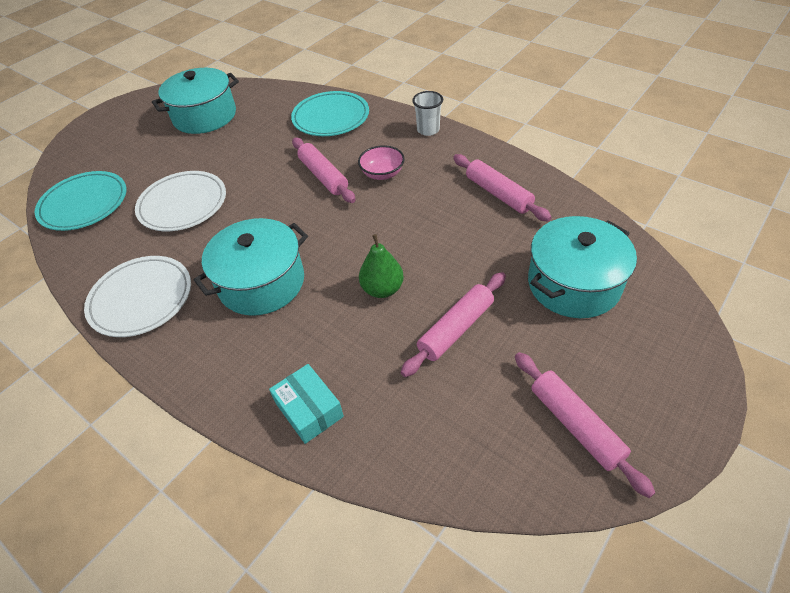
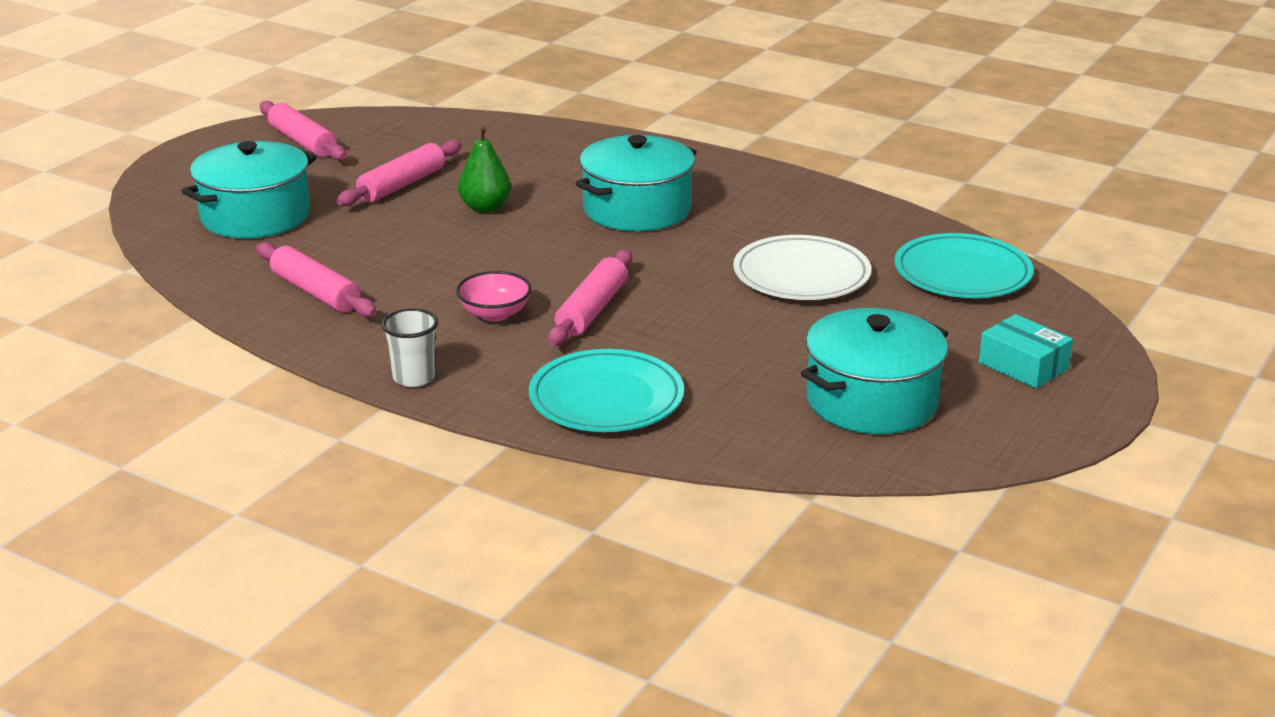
camera: 170 degrees right, 20 degrees down
(141, 299) = (780, 195): white plate -> none
(309, 410) = (550, 142): turquoise box -> turquoise box (1023, 366)
(323, 176) = (592, 310): pink rolling pin -> pink rolling pin turned 60 degrees clockwise

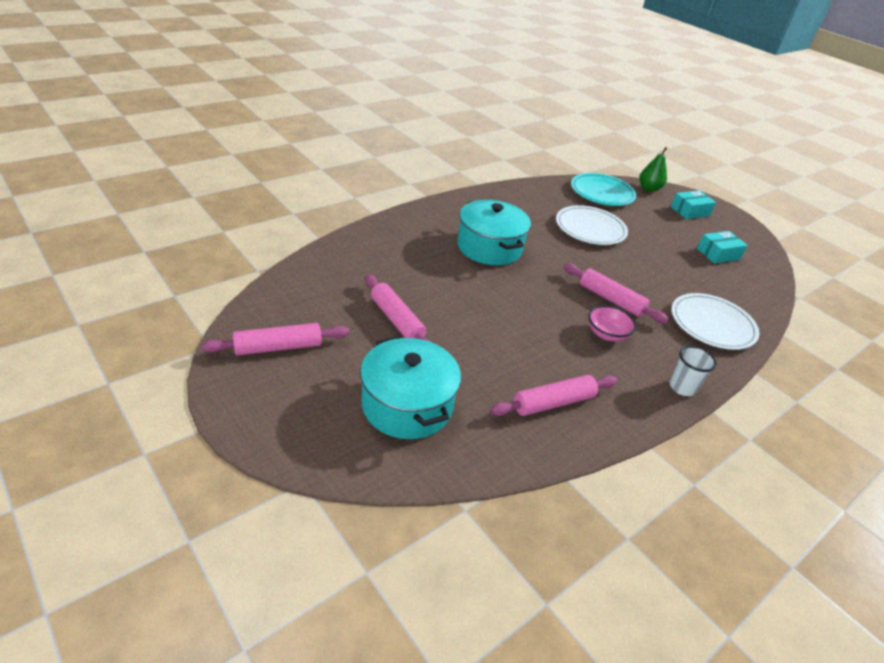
camera: 75 degrees left, 10 degrees up
(485, 208) = (456, 297): green pear -> green pear (649, 189)
(606, 398) = (712, 324): turquoise plate -> white plate
(872, 401) = (718, 254): turquoise pot -> turquoise box

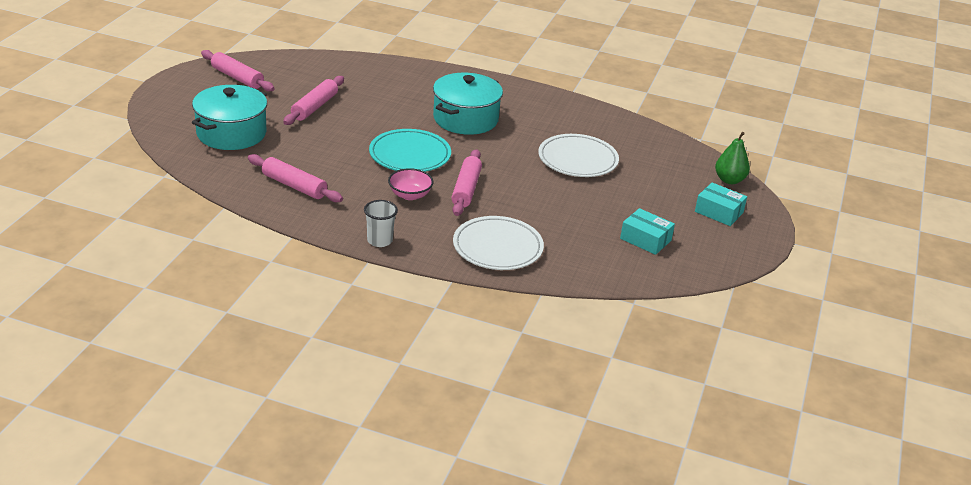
camera: 60 degrees right, 5 degrees down
(602, 193) = (666, 154): turquoise plate -> turquoise plate (410, 155)

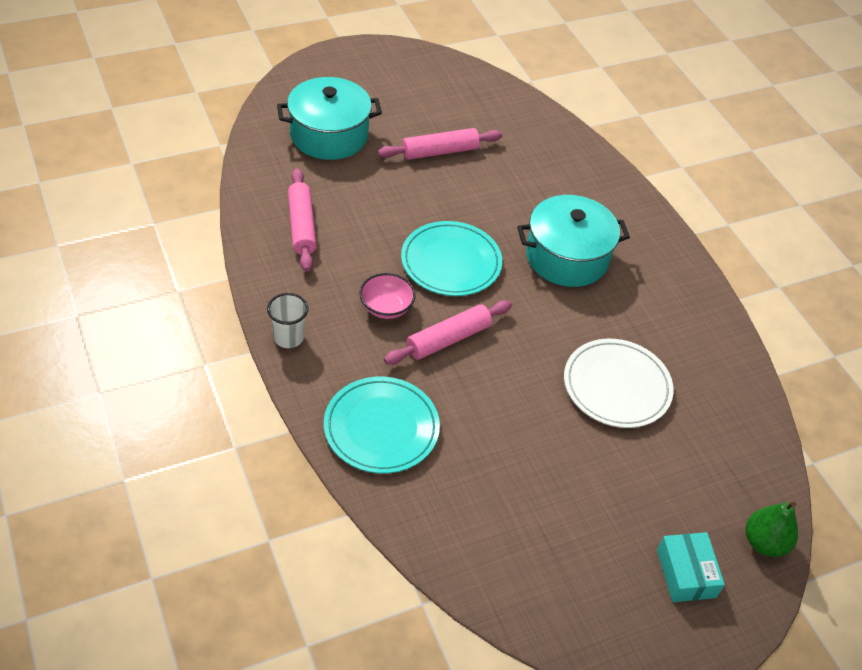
camera: 45 degrees right, 15 degrees up
(237, 78) = (416, 78): pink rolling pin -> none
(497, 247) = (381, 428): white plate -> turquoise plate
(645, 239) = (546, 540): turquoise box -> none

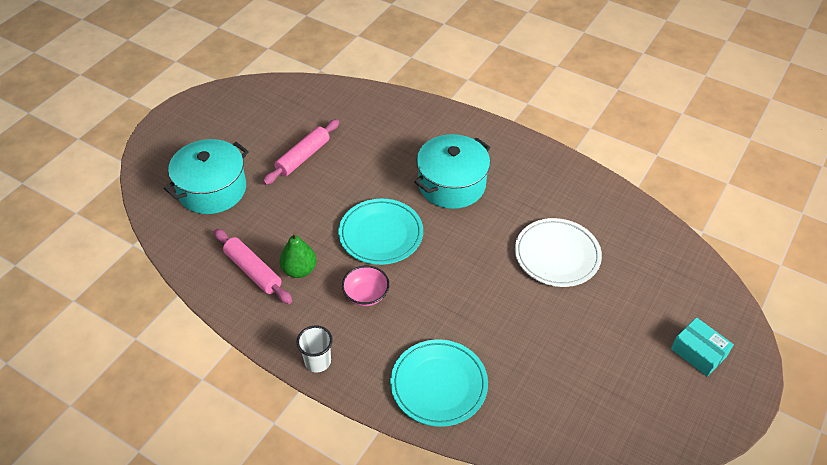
camera: 30 degrees left, 0 degrees up
(448, 339) = (427, 291): pink rolling pin -> none
(764, 543) = (721, 301): green pear -> green pear (299, 270)

